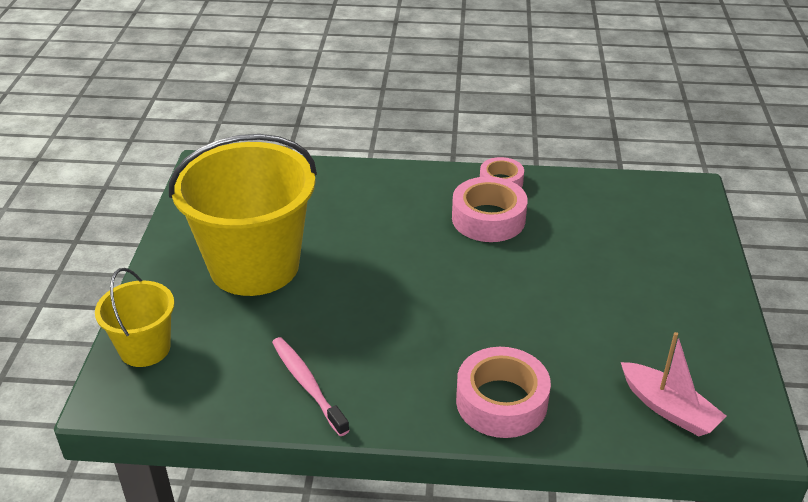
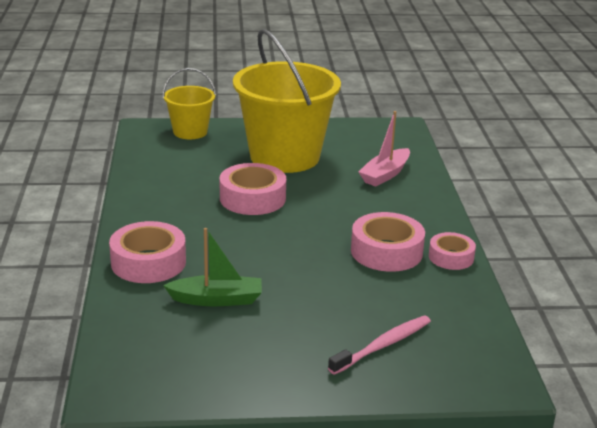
camera: 80 degrees right, 10 degrees down
(307, 385) = (161, 186): pink toothbrush -> pink toothbrush (382, 345)
(358, 302) = (252, 198): none -> pink tape
(579, 347) = (217, 299): none -> green boat
(668, 408) = (144, 344): pink boat -> pink boat (385, 174)

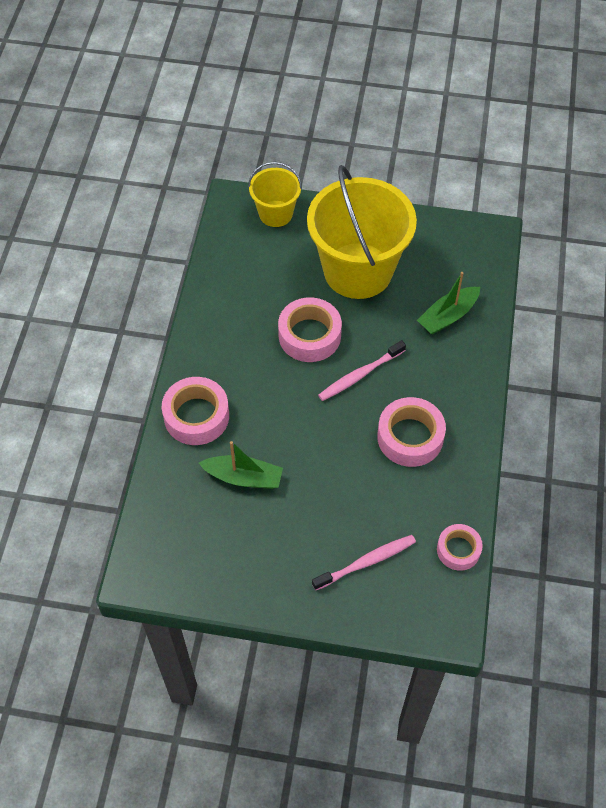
camera: 15 degrees right, 30 degrees up
(315, 217) = (360, 375): none -> pink toothbrush
(385, 174) = (448, 316): pink boat -> green boat
(451, 257) = (466, 455): pink tape -> pink tape (458, 550)

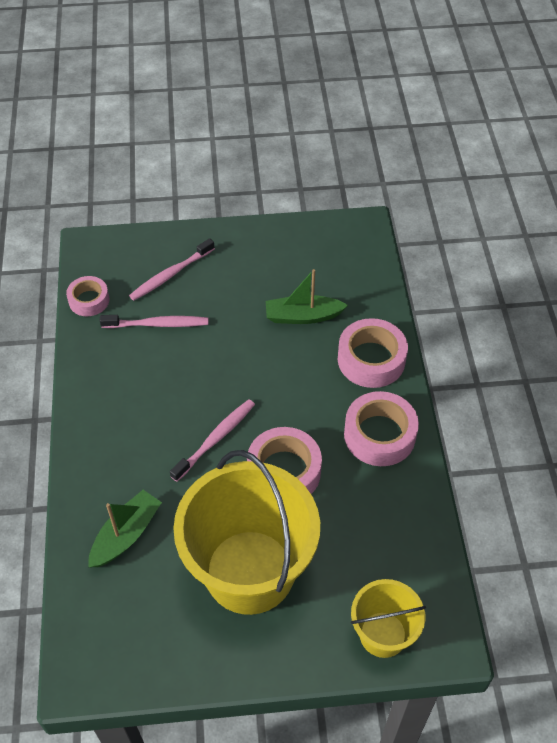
camera: 165 degrees right, 5 degrees down
(391, 503) = (157, 324): none -> pink toothbrush
(410, 437) = (149, 387): pink tape -> pink tape (379, 435)

